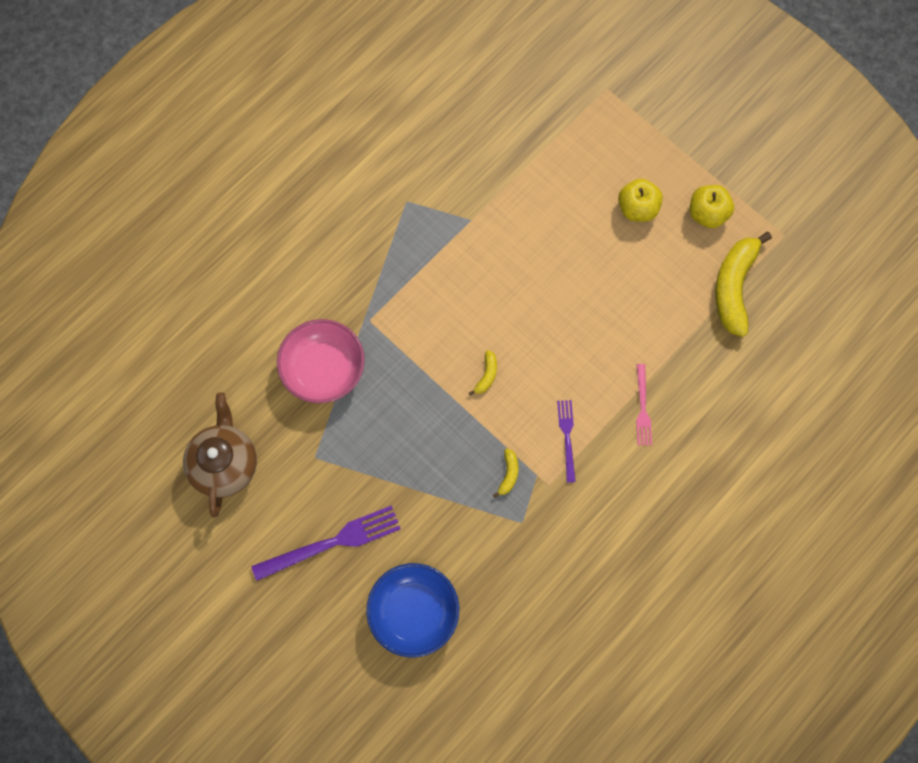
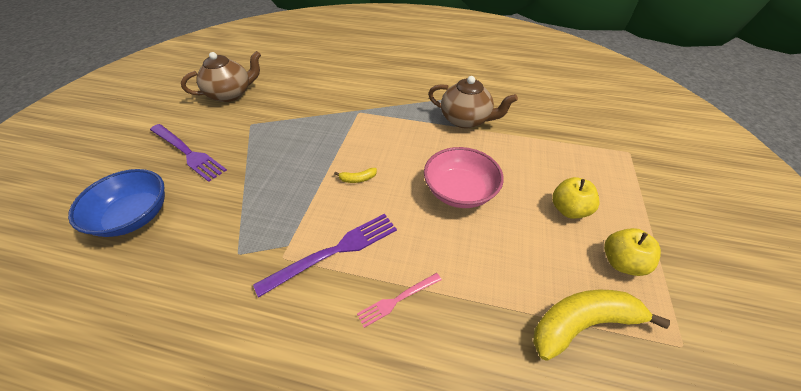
camera: 60 degrees right, 25 degrees down
(323, 369) = (313, 107): pink bowl -> pink bowl (459, 191)
(459, 209) = (466, 120): none -> brown teapot
(508, 474) = (280, 226): yellow banana -> none
(567, 437) = (334, 252): purple fork -> purple fork, size x1.76

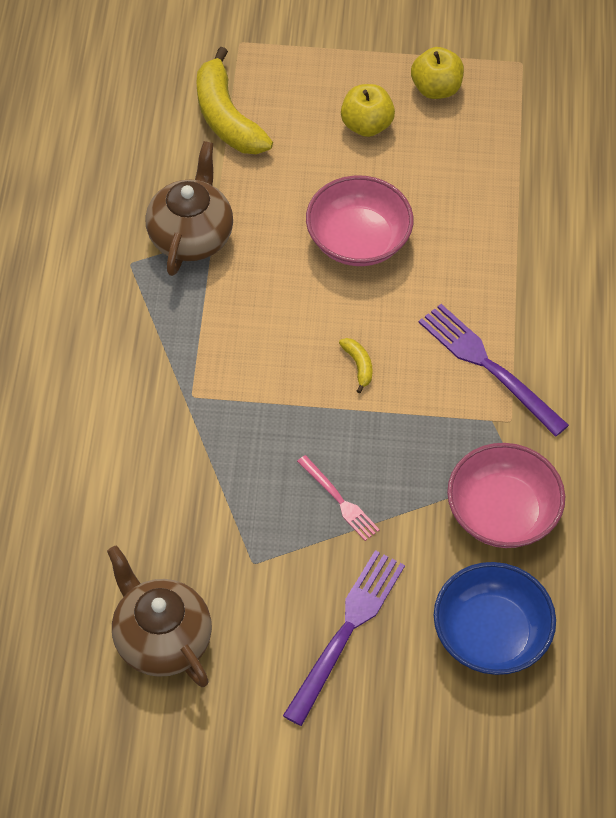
camera: 100 degrees left, 10 degrees up
(213, 238) = (502, 512): none -> pink bowl
(398, 299) = (534, 292): pink fork -> pink fork (339, 500)
(582, 323) = (519, 134): yellow banana -> yellow banana (226, 117)

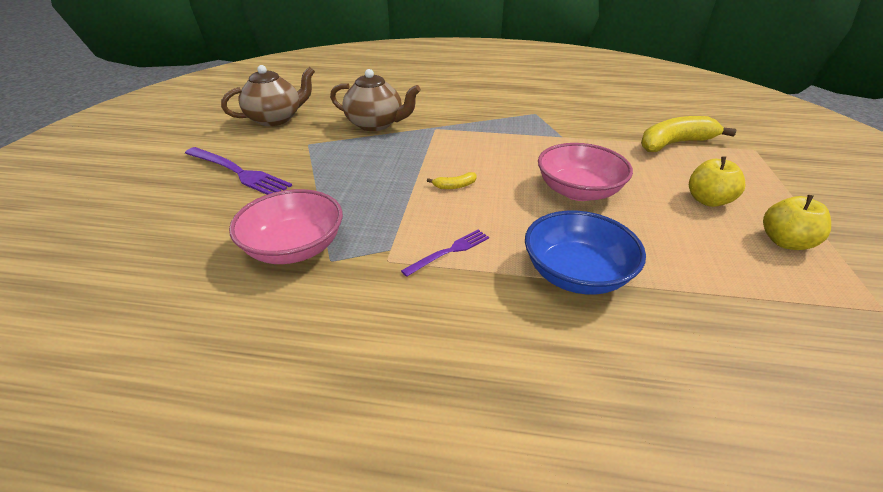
camera: 95 degrees right, 20 degrees down
(191, 236) = (562, 130): brown teapot -> brown teapot (376, 124)
(339, 500) = (340, 173): pink fork -> none
(489, 367) = (449, 252): purple fork -> purple fork, size x0.57
(490, 634) = (187, 233): blue bowl -> blue bowl (576, 274)

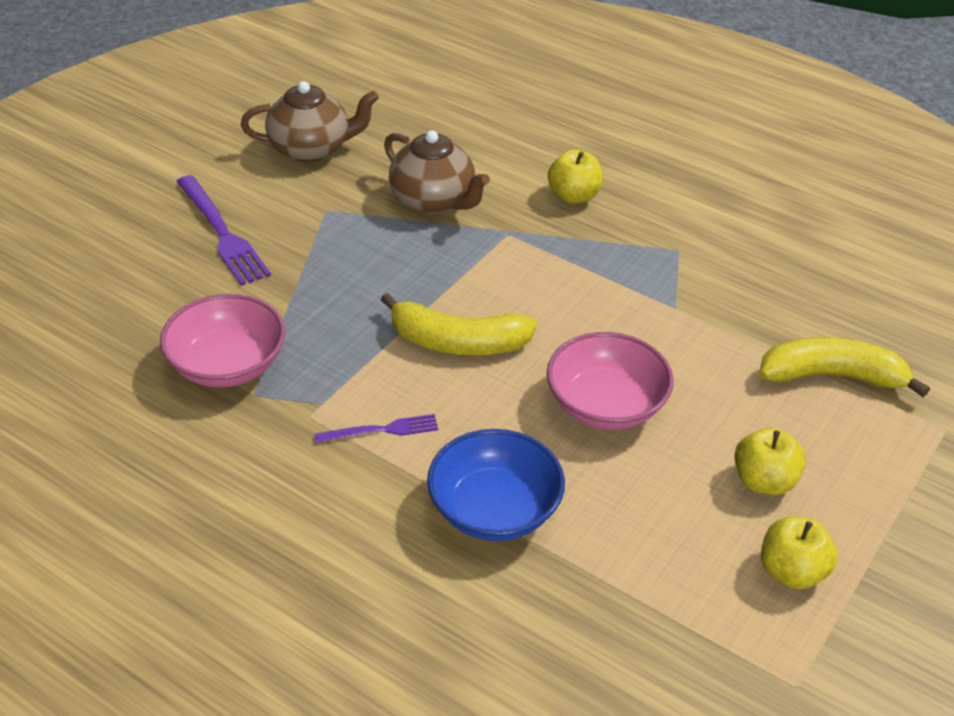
camera: 25 degrees right, 5 degrees up
(454, 186) = (457, 342): yellow banana -> yellow banana, size x2.32
(456, 105) = (574, 196): none -> yellow apple

